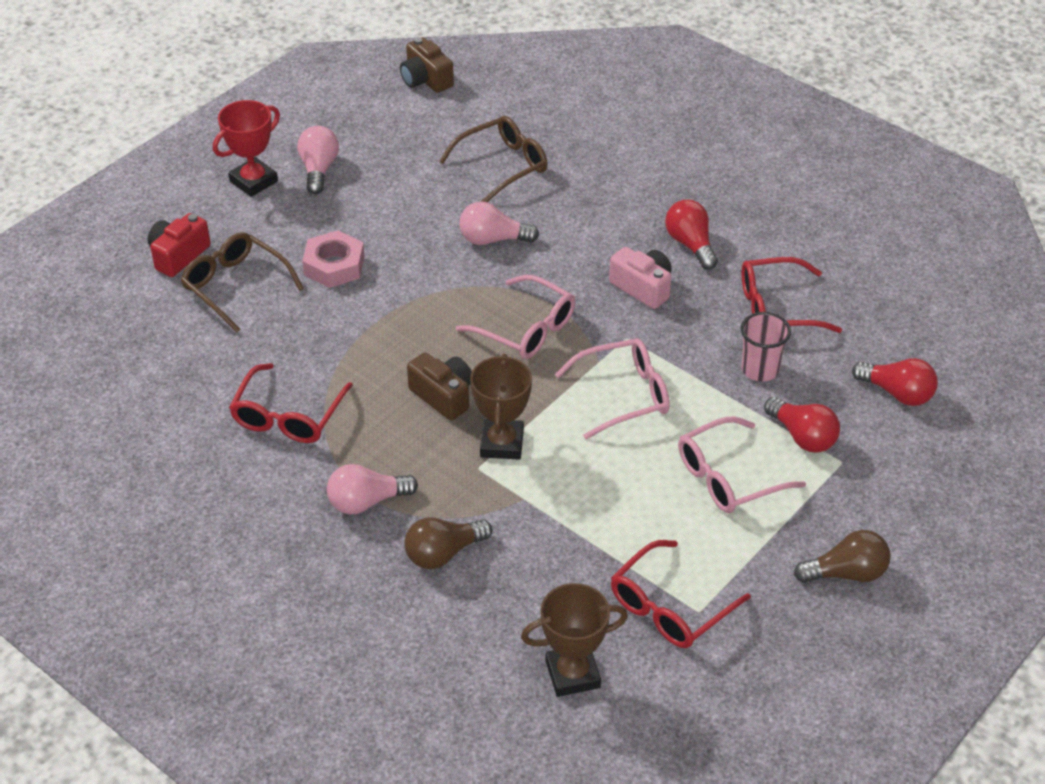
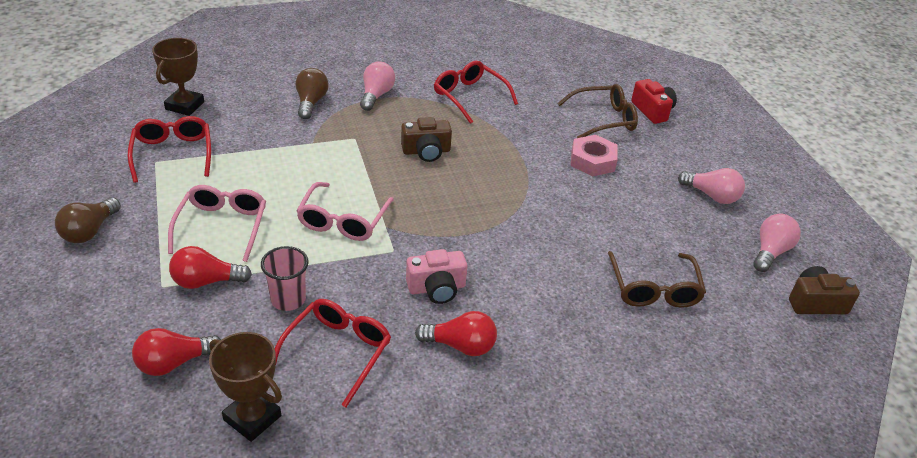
camera: 120 degrees right, 5 degrees down
(253, 181) = (716, 164): red trophy -> none
(493, 239) = (562, 240): pink light bulb -> pink light bulb (770, 252)
(502, 443) = (362, 154): brown trophy -> brown trophy (252, 418)
(526, 329) = (451, 210): pink glasses -> none

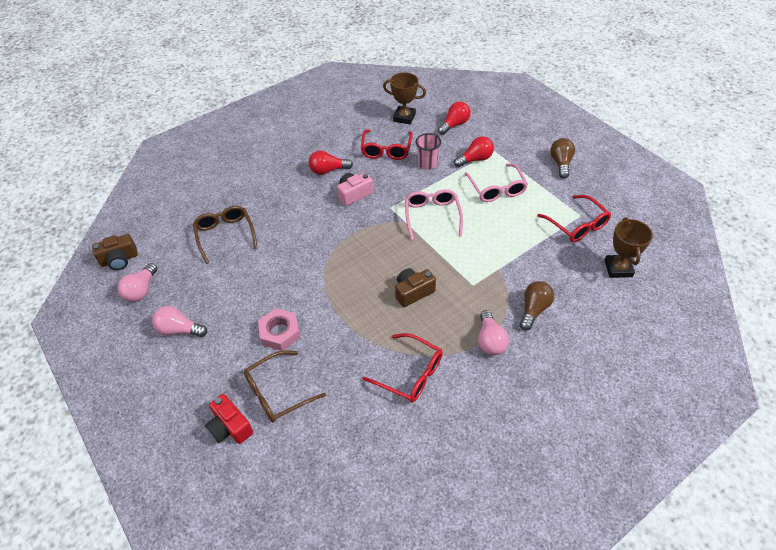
camera: 165 degrees right, 10 degrees up
(311, 103) = (534, 309): brown light bulb -> brown light bulb turned 135 degrees counterclockwise

